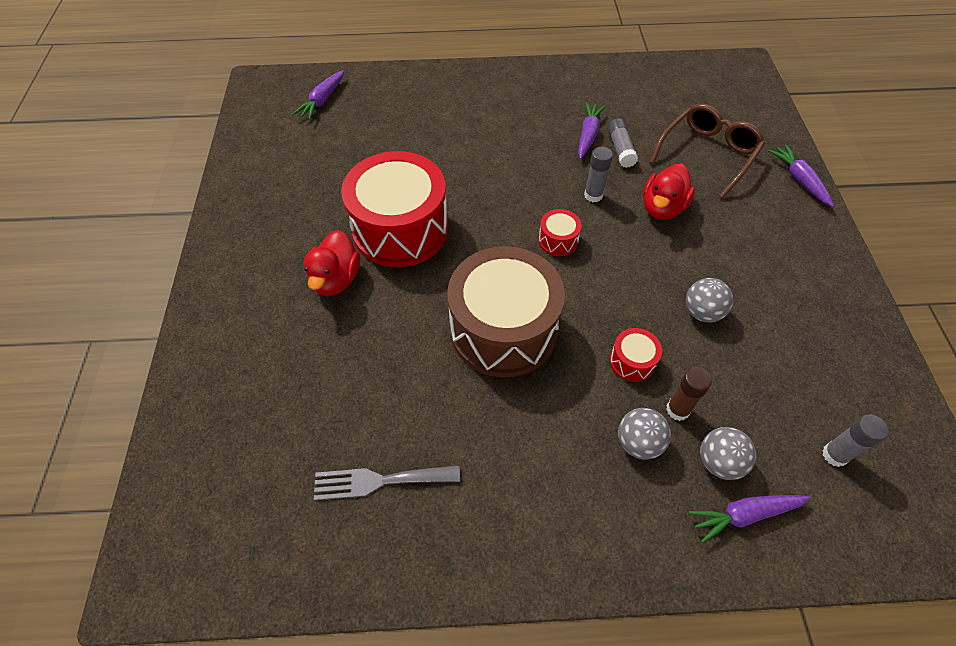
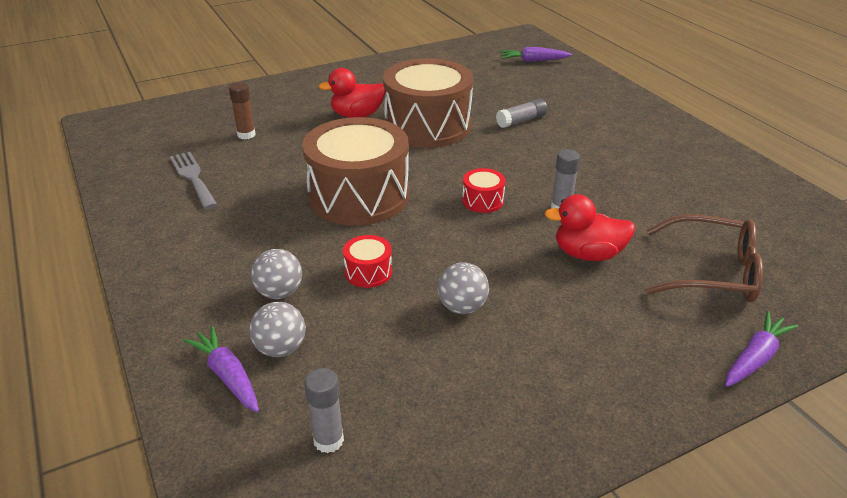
camera: 65 degrees right, 20 degrees down
(400, 229) = (427, 126): red drum -> brown drum
(588, 135) = (644, 187): purple carrot -> none
(620, 149) = (647, 211): grey glue stick -> grey glue stick (521, 121)
(677, 410) = (328, 311): brown glue stick -> brown glue stick (246, 135)

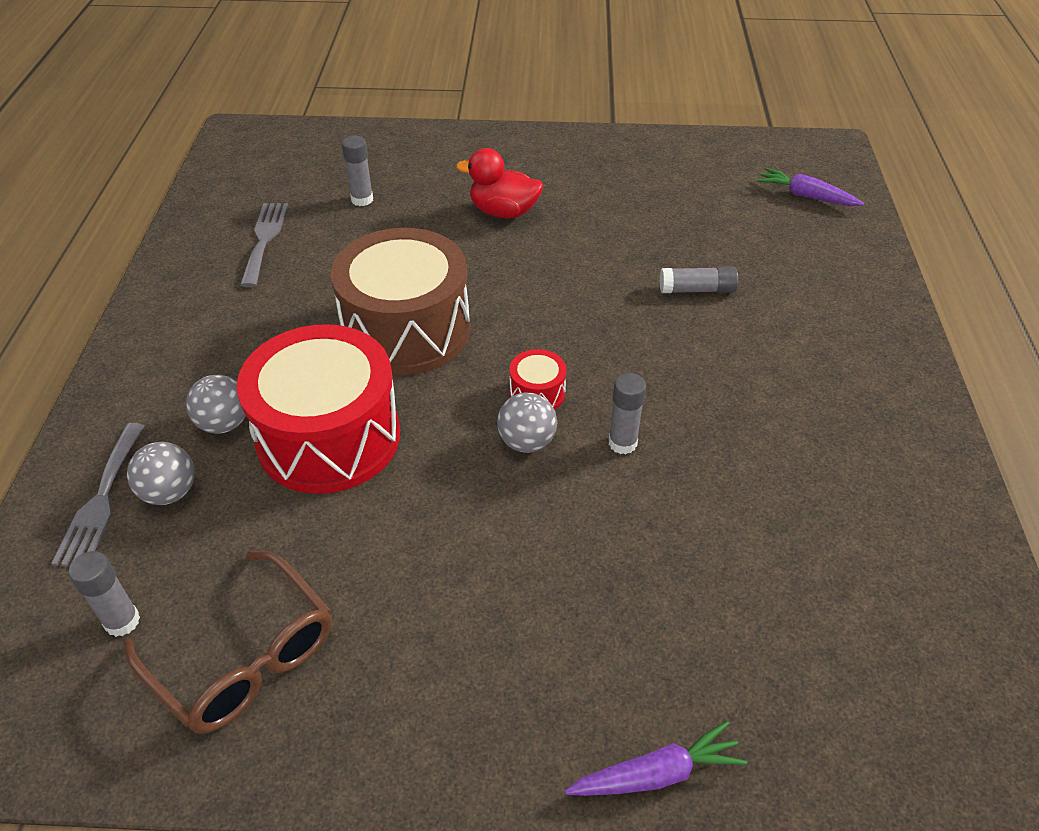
camera: 30 degrees right, 10 degrees up
(227, 375) = (101, 500): purple carrot -> grey fork
(246, 135) = (362, 199): brown glue stick -> grey glue stick
(368, 272) = (329, 437): red drum -> red drum, size x2.44
(427, 126) = (571, 257): brown drum -> none
(462, 307) = (383, 529): grey ball -> grey ball (526, 442)
(588, 254) = (591, 525): red duck -> none
(713, 272) = (728, 627): brown glasses -> brown glasses (245, 658)

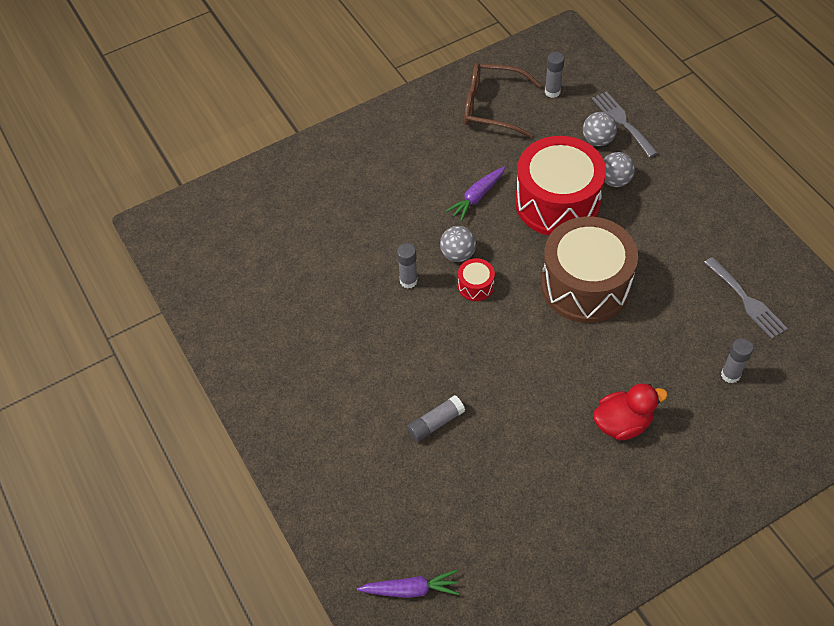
camera: 150 degrees right, 10 degrees up
(656, 773) = (306, 153): purple carrot -> purple carrot (477, 197)

